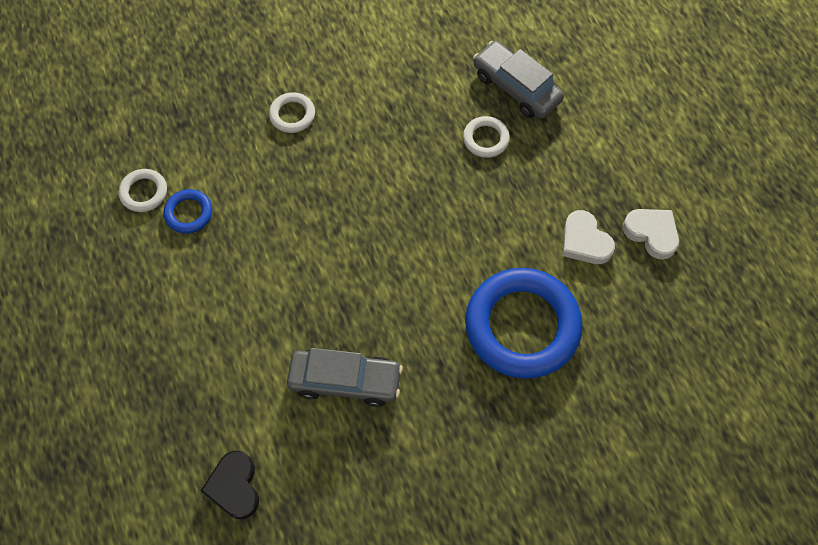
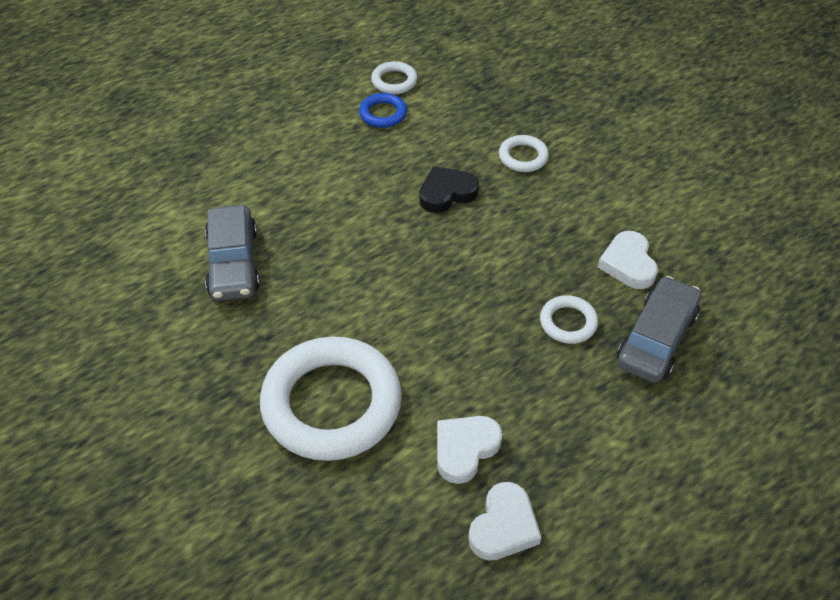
camera: 75 degrees right, 15 degrees down
(234, 487) = (114, 209): black heart -> black heart (446, 193)
(439, 80) = (628, 264): none -> white heart
(522, 326) = (331, 404): blue ring -> white ring

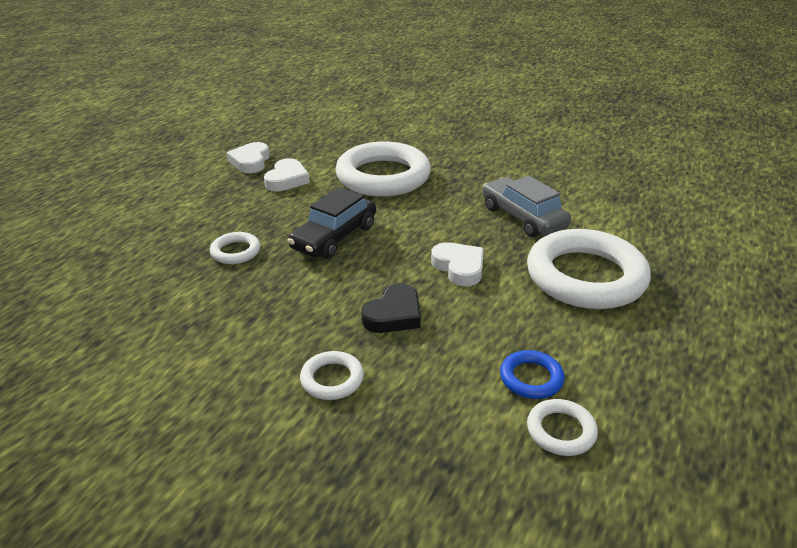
camera: 155 degrees right, 15 degrees down
(255, 174) = (585, 276): none -> white ring
(453, 307) = (334, 237): none -> black car
(628, 264) = (187, 306): white heart -> white heart (459, 267)
(656, 339) = (157, 260): grey car -> none

